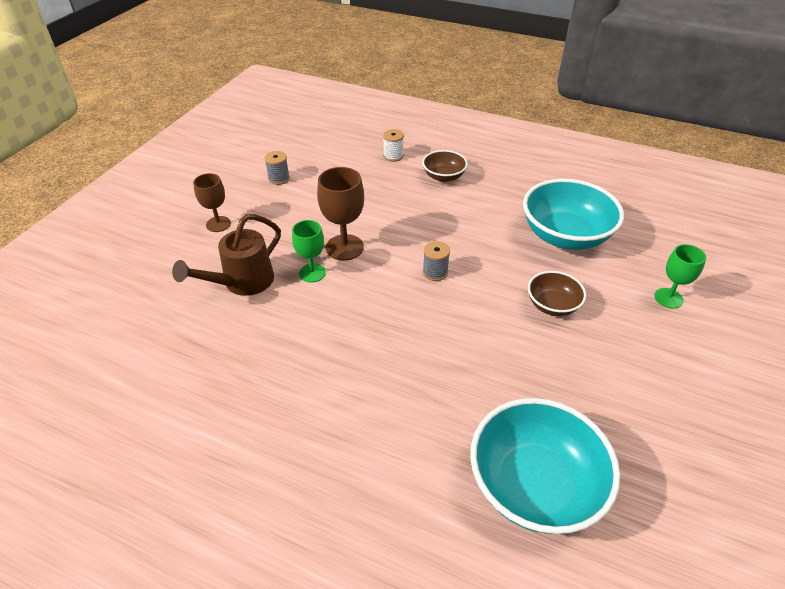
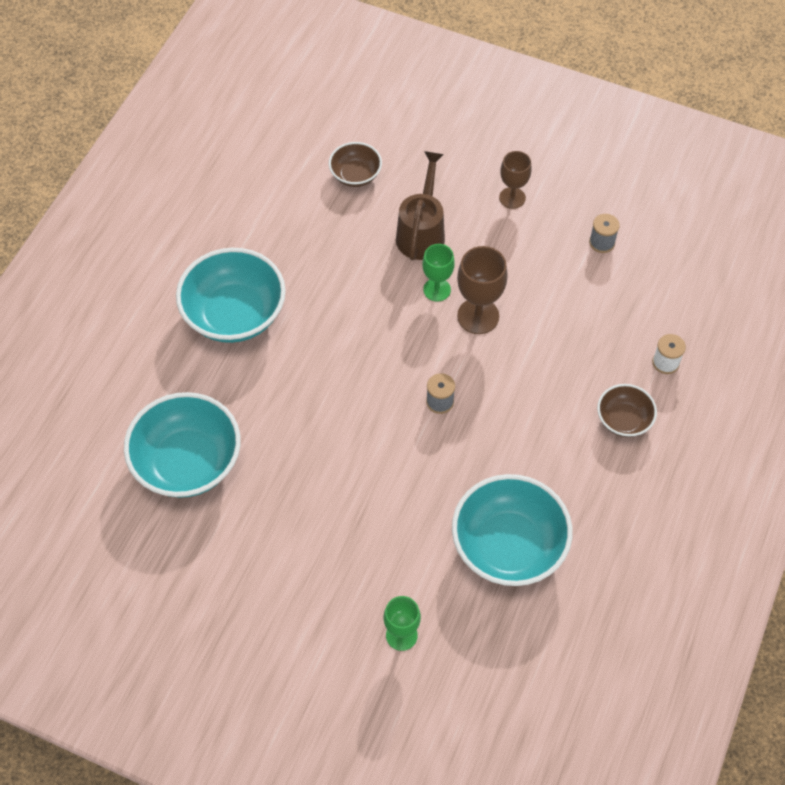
camera: 90 degrees right, 15 degrees up
(242, 282) = (422, 232): brown watering can -> brown watering can turned 60 degrees clockwise
(325, 445) = (234, 314): none -> turquoise bowl
(552, 305) = (390, 511): brown bowl -> brown bowl (355, 175)

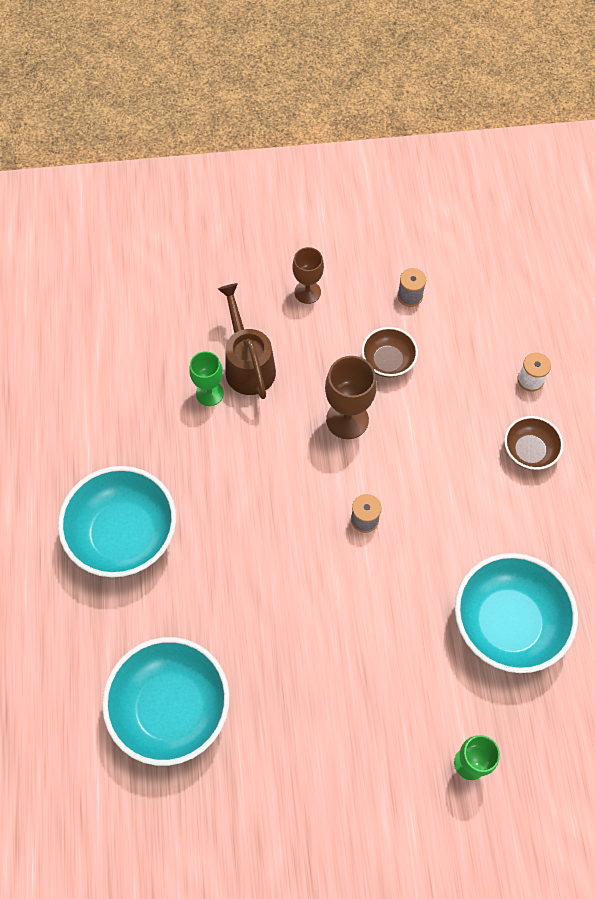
camera: 30 degrees left, 5 degrees up
(355, 175) = (152, 339): brown bowl -> brown bowl (388, 361)
(437, 289) = (295, 413): green goblet -> green goblet (209, 393)

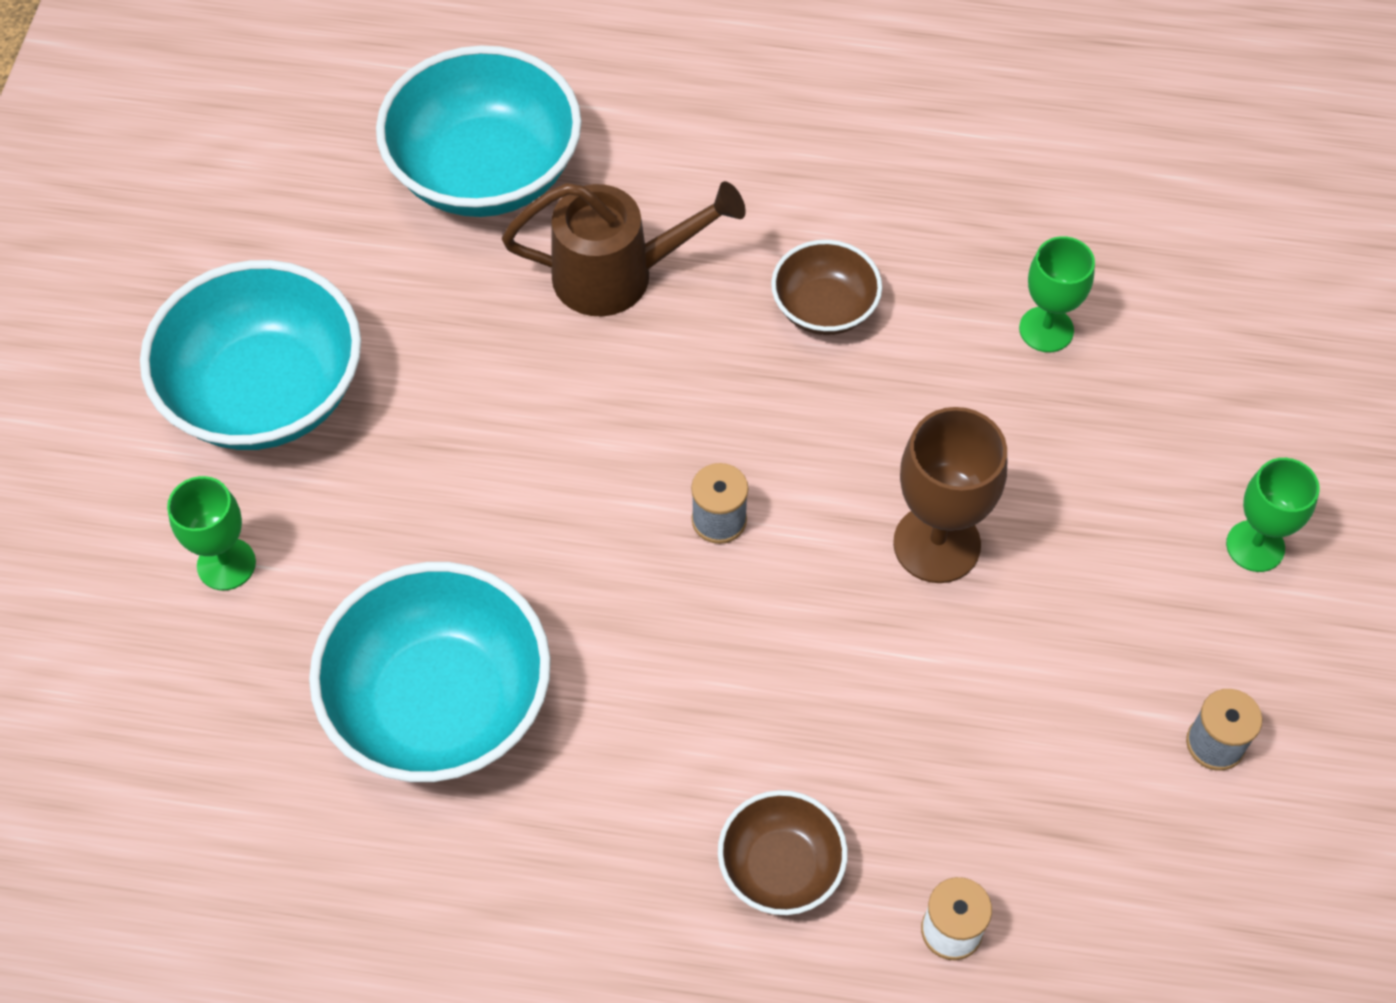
camera: 105 degrees right, 5 degrees down
(123, 534) = (798, 158): turquoise bowl -> turquoise bowl (266, 393)
(248, 365) = (1097, 403): brown watering can -> brown watering can (618, 275)
(307, 292) = (1255, 546): brown goblet -> green goblet
(388, 361) = (1056, 654): brown bowl -> brown bowl (824, 308)

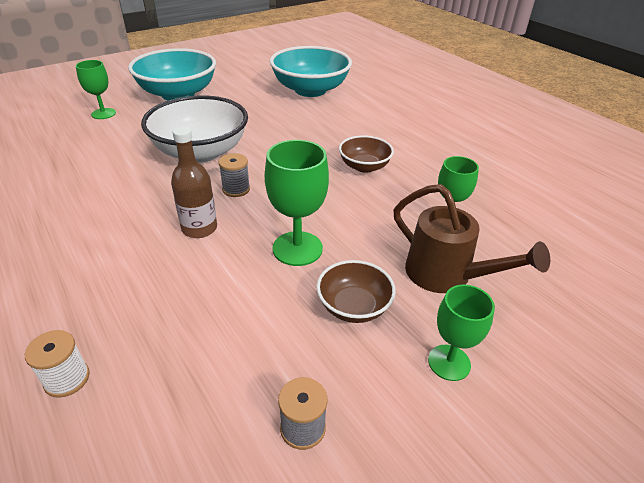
camera: 45 degrees right, 20 degrees down
(440, 704) = (81, 171): turquoise bowl -> none
(550, 496) = (201, 152): none -> white bowl
(618, 275) = (310, 124): brown watering can -> brown watering can (446, 275)
(778, 630) = (199, 228): none -> brown bottle
(780, 867) = (65, 293): brown bowl -> brown bowl (354, 306)
(936, 544) = (297, 248): brown goblet -> green goblet

